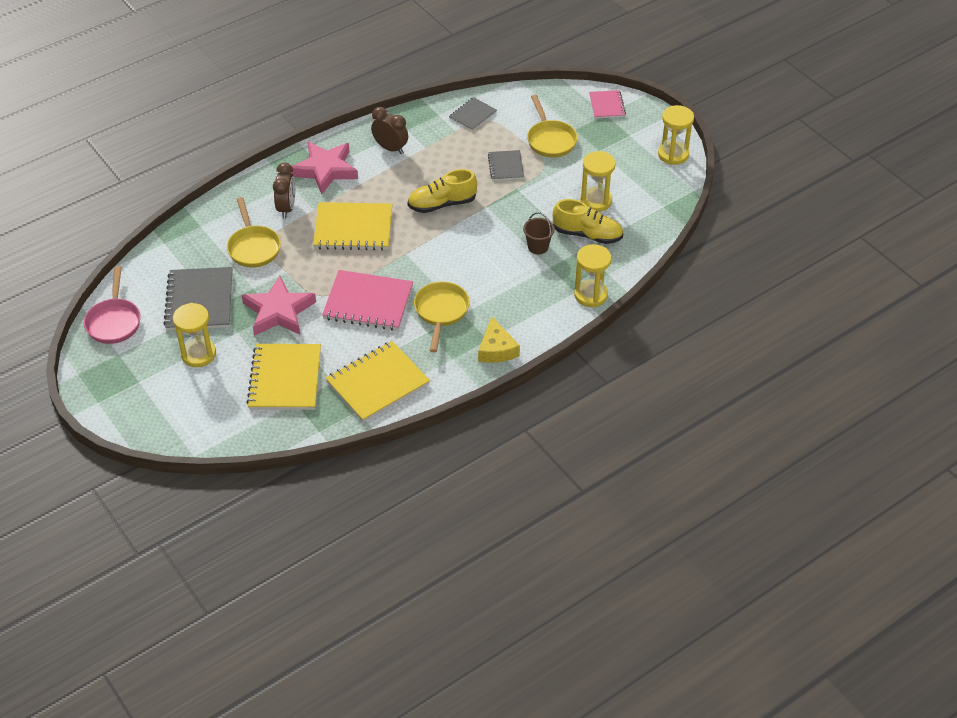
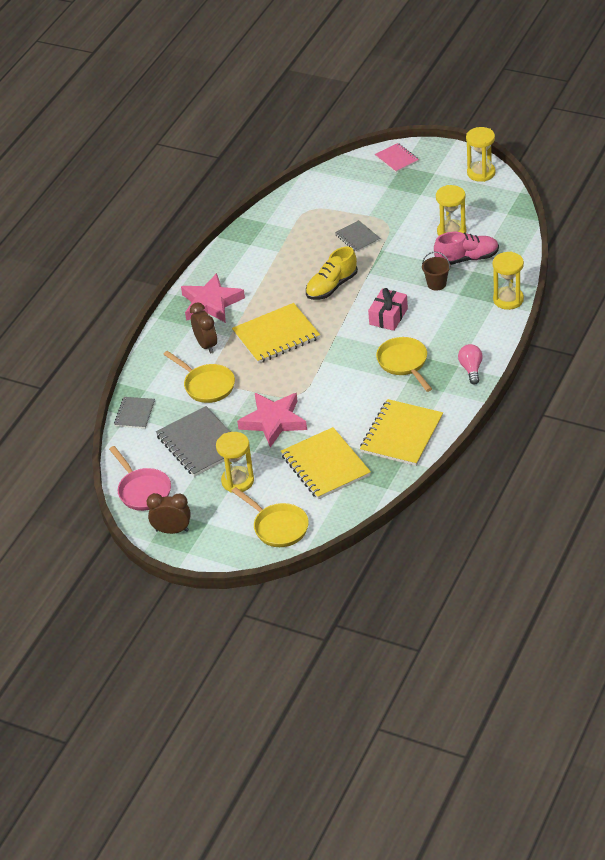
camera: 25 degrees left, 5 degrees down
(368, 302) = (339, 382): pink notebook -> none
(390, 148) = (250, 264): brown clock -> brown clock (172, 530)
(467, 258) = (388, 316): none -> pink gift
(473, 115) = (295, 211): grey notebook -> grey notebook (135, 414)
(496, 349) = (471, 369): yellow cheese -> pink light bulb
(550, 140) = (375, 203): yellow pan -> yellow pan (278, 527)
(587, 234) = (467, 258): yellow shoe -> pink shoe

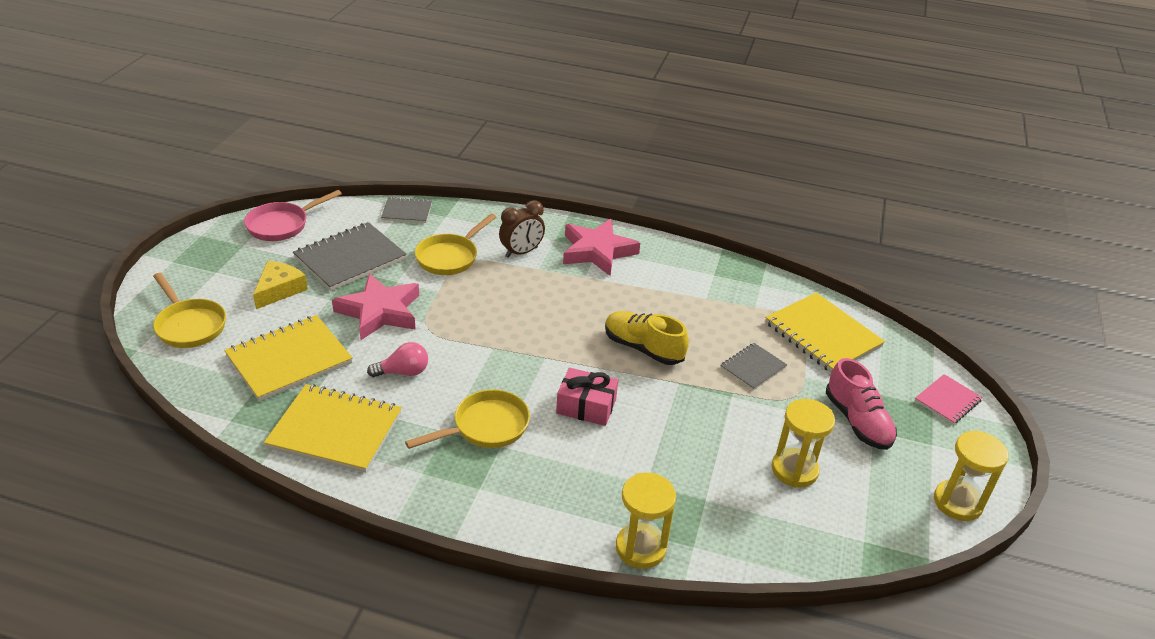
camera: 75 degrees right, 5 degrees down
(172, 530) = (212, 248): brown clock -> none
(237, 481) = (279, 290): yellow hourglass -> yellow cheese
(276, 335) = (541, 305): yellow notebook -> yellow notebook (822, 335)
(278, 527) = (189, 325): yellow pan -> yellow pan turned 75 degrees counterclockwise
(436, 284) = (666, 456): brown bucket -> none
(467, 258) = (734, 491): pink shoe -> pink shoe (857, 421)
(471, 369) = (470, 504): pink light bulb -> pink light bulb (403, 372)

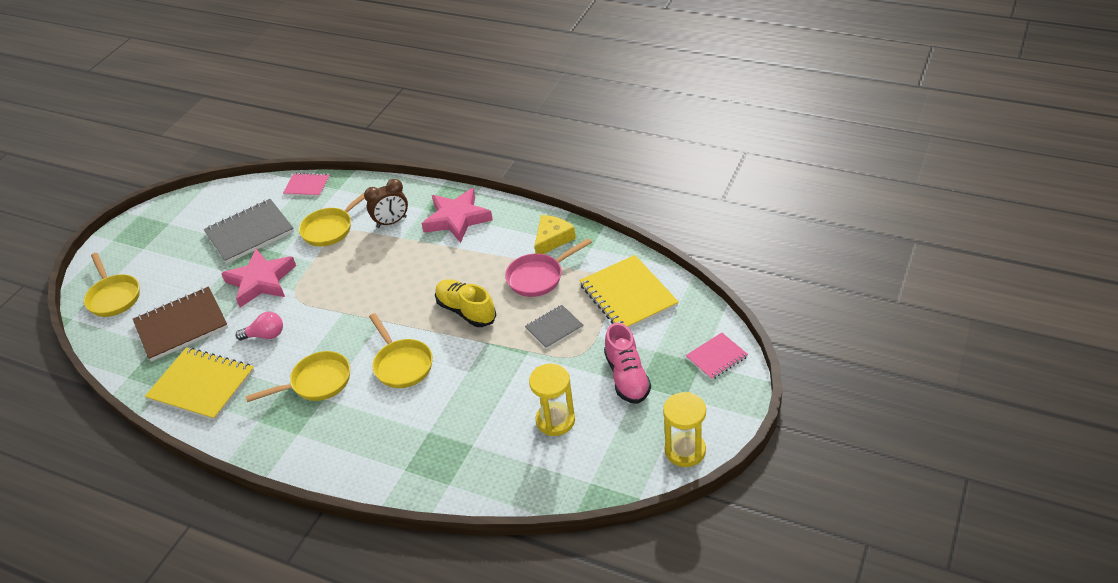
camera: 15 degrees right, 5 degrees up
(279, 290) = (188, 263): yellow cheese -> yellow cheese (552, 239)
(282, 225) = (203, 203): pink pan -> pink pan (539, 277)
(289, 360) = (181, 326): yellow notebook -> brown notebook
(407, 212) = (307, 186): grey notebook -> pink notebook
(586, 406) = (402, 364): pink gift -> yellow pan
(640, 548) = (407, 485): yellow hourglass -> none

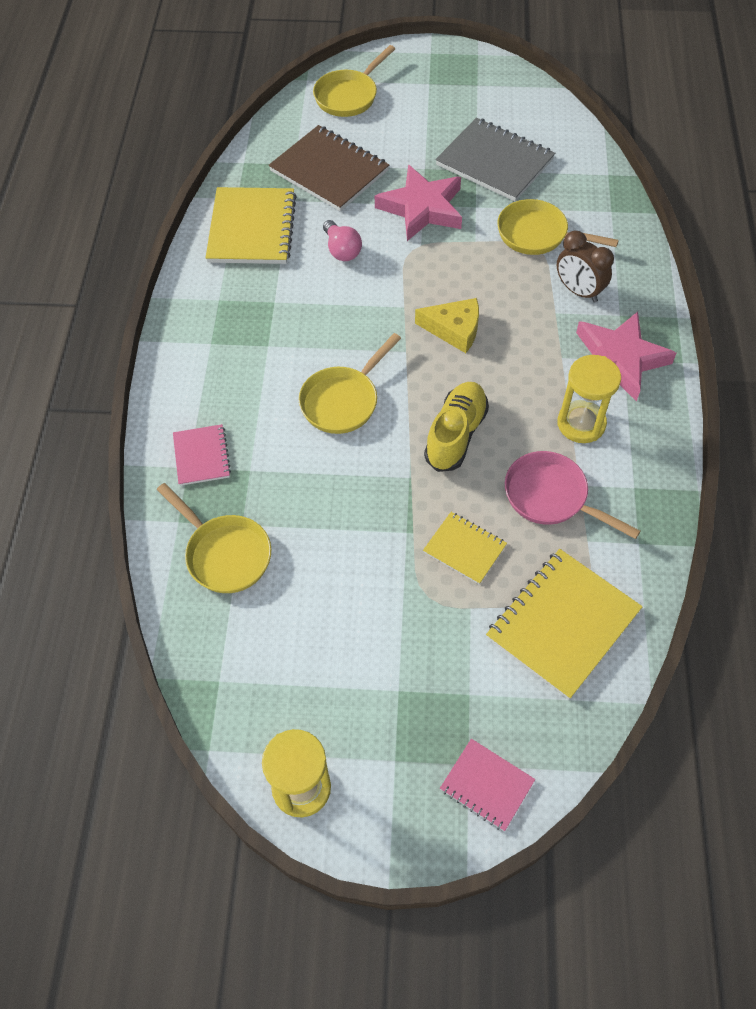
camera: 65 degrees right, 15 degrees up
(307, 186) = (600, 178): pink notebook -> pink notebook (201, 456)
(316, 382) = (288, 328): yellow pan -> yellow pan (224, 554)
(552, 239) = (632, 488): yellow cheese -> yellow cheese (454, 329)
(554, 328) = (464, 549): grey notebook -> yellow notebook
(555, 420) = (306, 605): yellow hourglass -> yellow hourglass (581, 424)
(627, 377) = (408, 671): pink shoe -> none

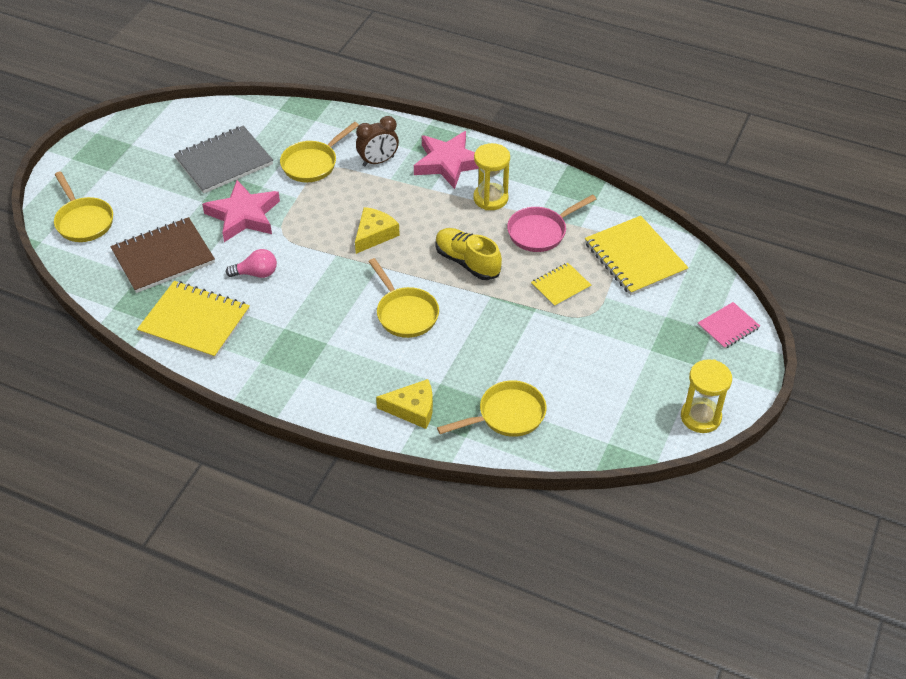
camera: 70 degrees left, 10 degrees down
(201, 456) = (412, 409): pink notebook -> yellow cheese

